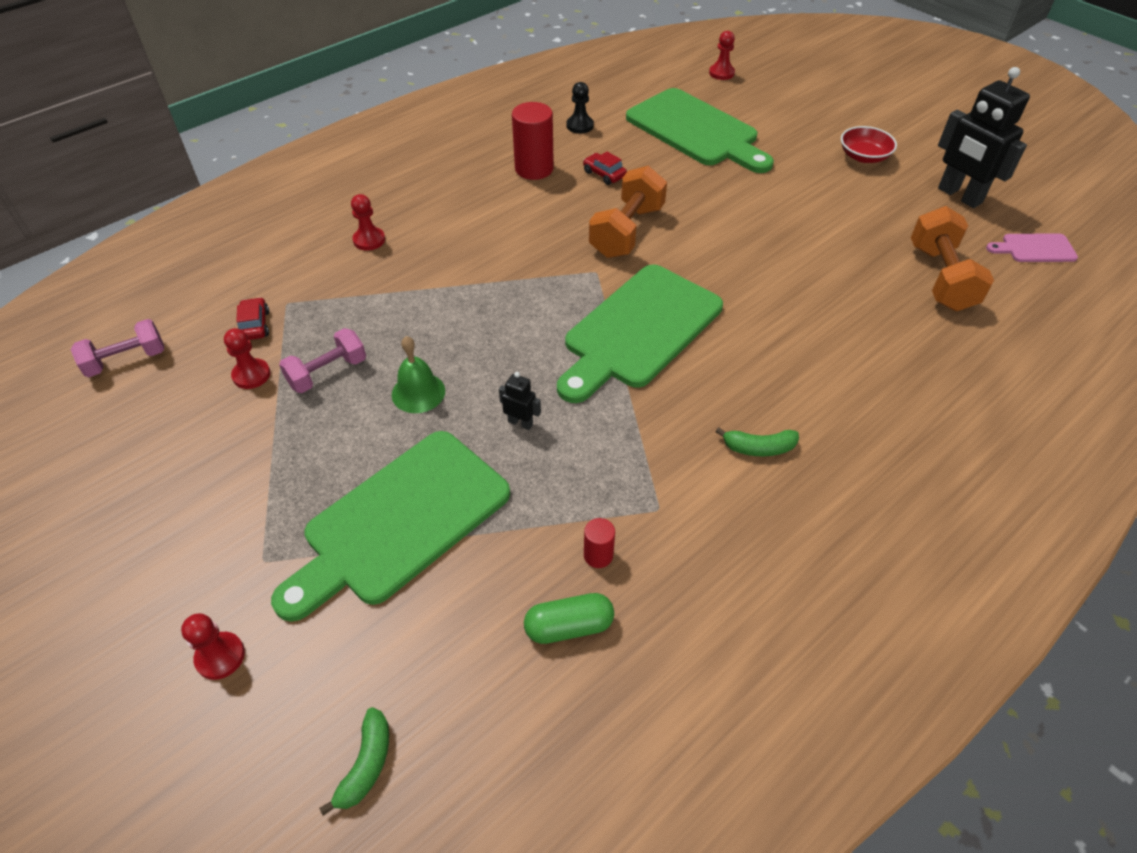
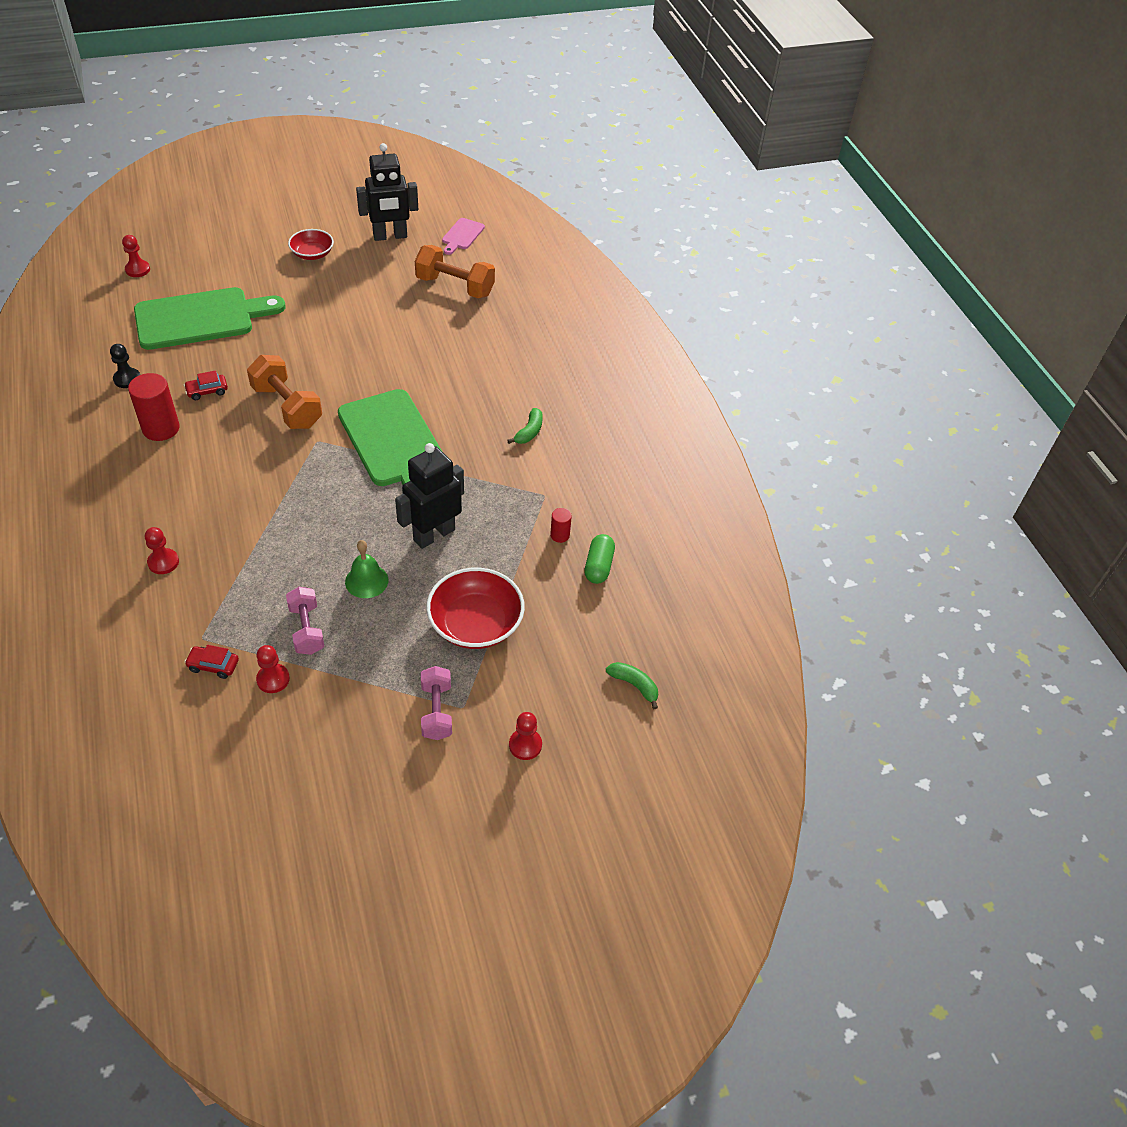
camera: 70 degrees left, 0 degrees up
(126, 360) = (188, 766): pink dumbbell -> pink dumbbell (436, 711)
(400, 521) = (475, 624): green cutting board -> red bowl
(520, 423) = (434, 534): black robot -> black robot, size x2.29

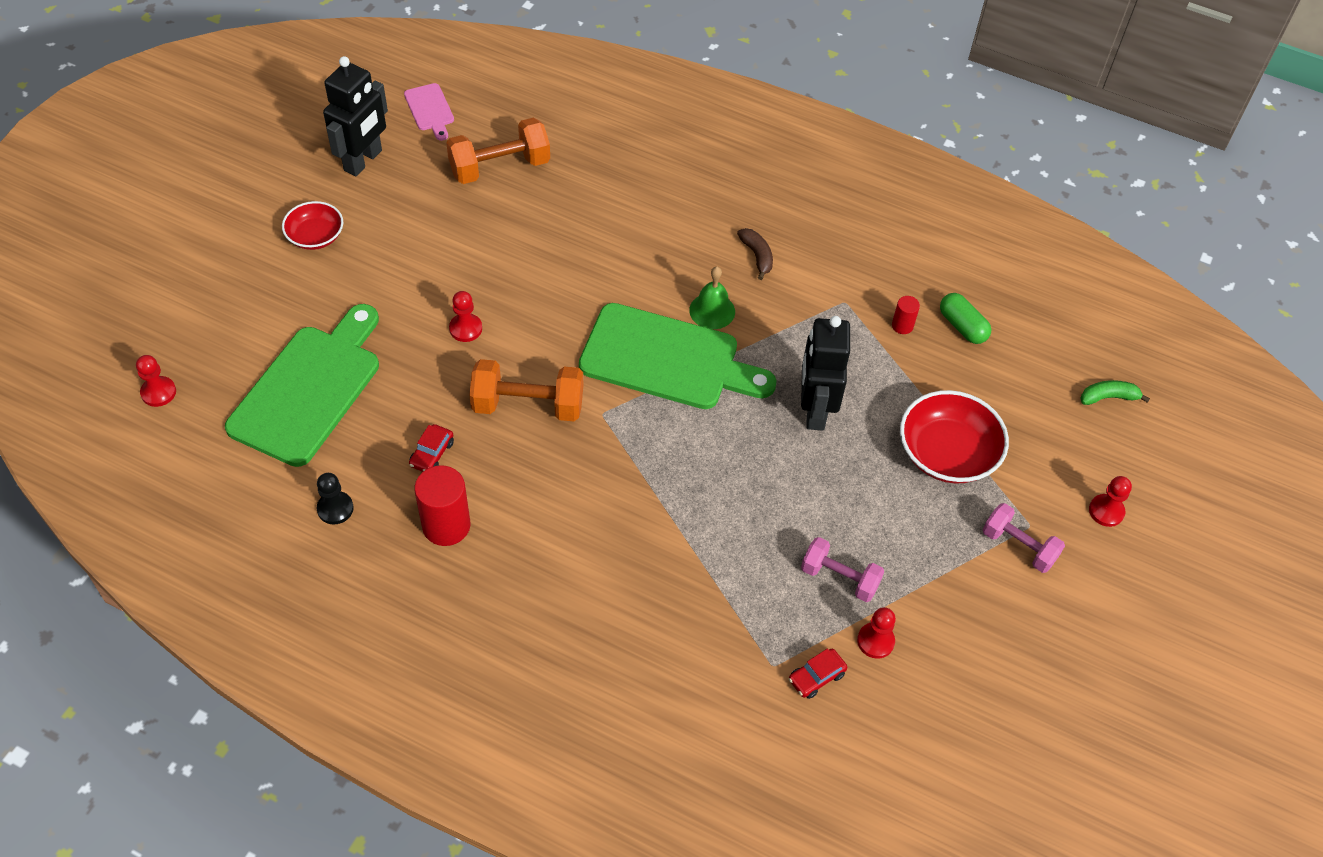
camera: 45 degrees left, 5 degrees up
(163, 562) = (643, 637): red pawn -> red pawn (465, 328)
(366, 581) = (823, 496): green bell -> green bell (712, 311)
(529, 432) = (757, 256): green banana -> brown banana

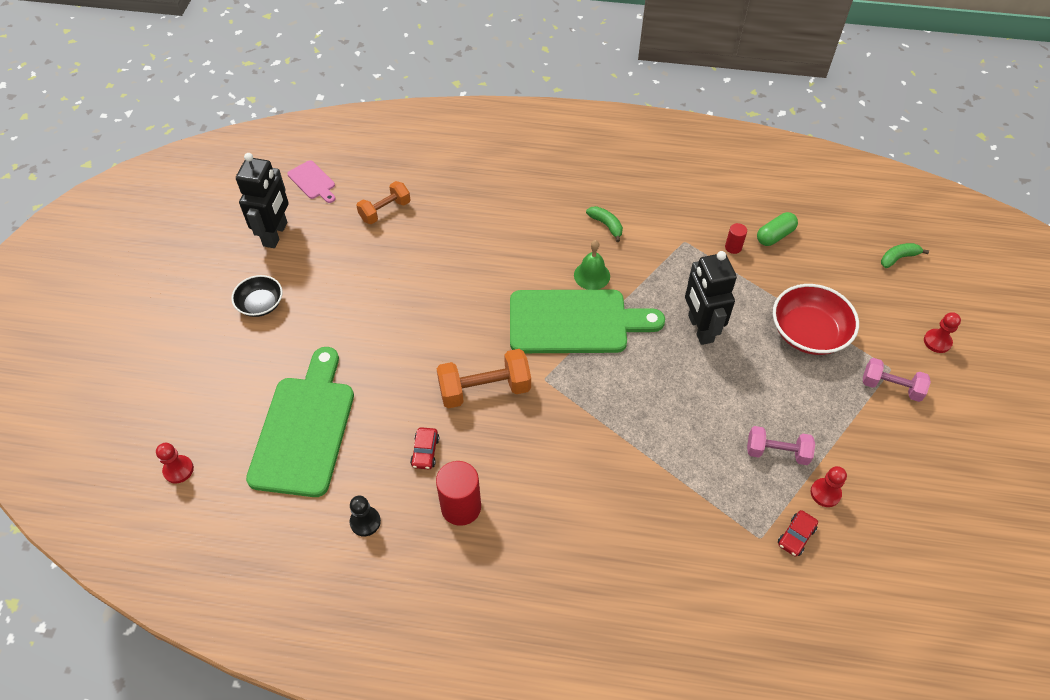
camera: 15 degrees left, 0 degrees up
(315, 236) = (260, 304): red bowl -> black bowl
(465, 328) = (410, 343): red pawn -> none
(500, 167) = (385, 211): orange dumbbell -> orange dumbbell, size x0.66
(757, 256) = (606, 225): brown banana -> green banana
(962, 326) = (775, 236): green capsule -> green capsule turned 75 degrees counterclockwise

